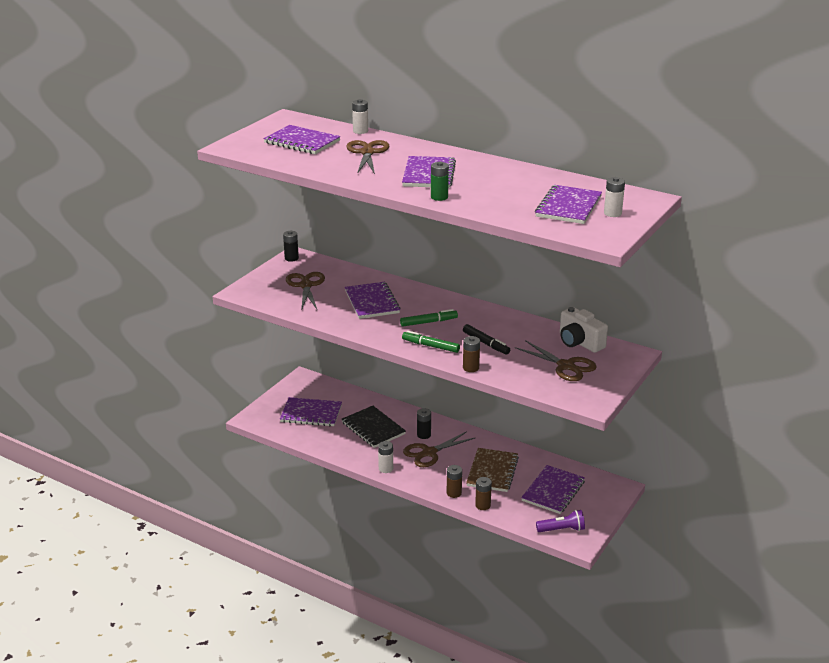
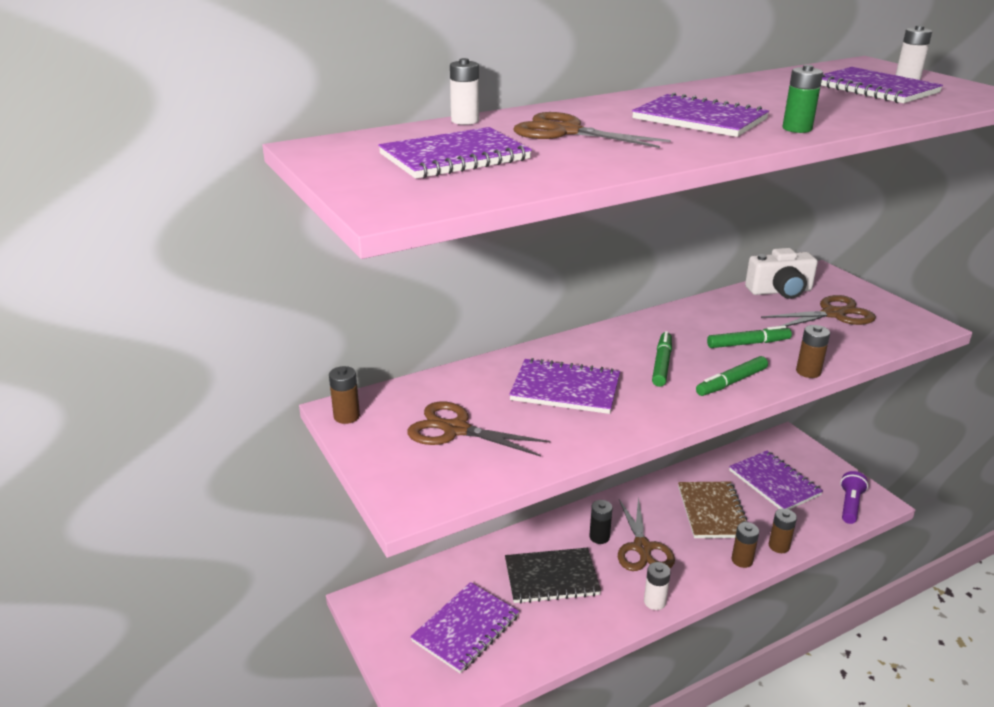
camera: 60 degrees left, 0 degrees up
(291, 258) = (346, 416): black battery -> brown battery
(486, 343) = (748, 344): black marker -> green marker
(492, 471) = (712, 512): brown notebook -> brown notebook turned 45 degrees clockwise

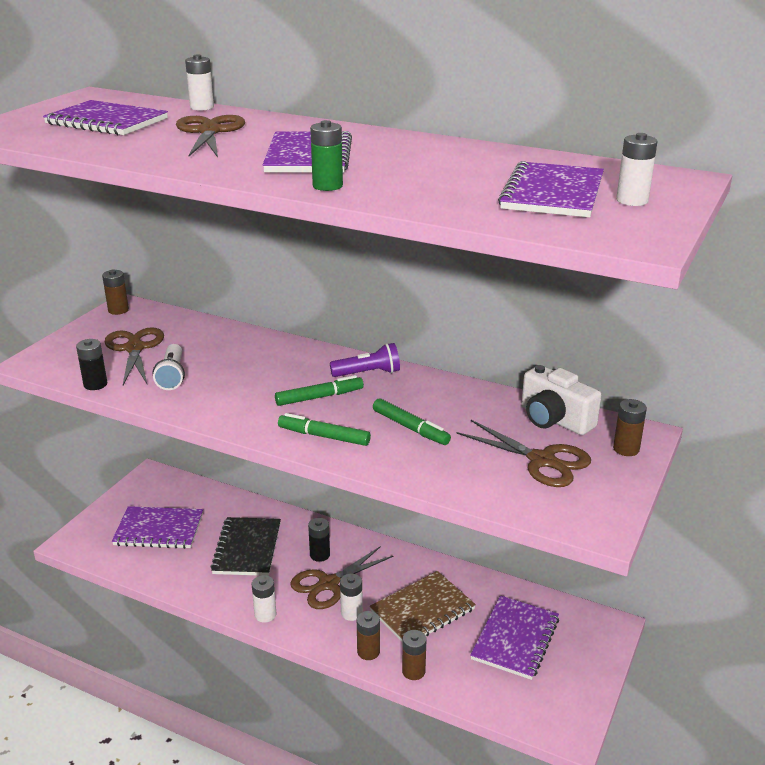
camera: 55 degrees right, 0 degrees up
(512, 474) = (95, 384): none -> black battery
(543, 424) = (172, 376): none -> white flashlight
(551, 577) = (247, 548): black notebook -> black notebook turned 45 degrees clockwise
(565, 389) = (232, 369): purple notebook -> none
(689, 550) = (351, 613): none -> white battery
(808, 372) = (390, 471): brown battery -> brown battery (626, 449)
(850, 505) = (538, 708): purple flashlight -> purple flashlight (368, 373)

